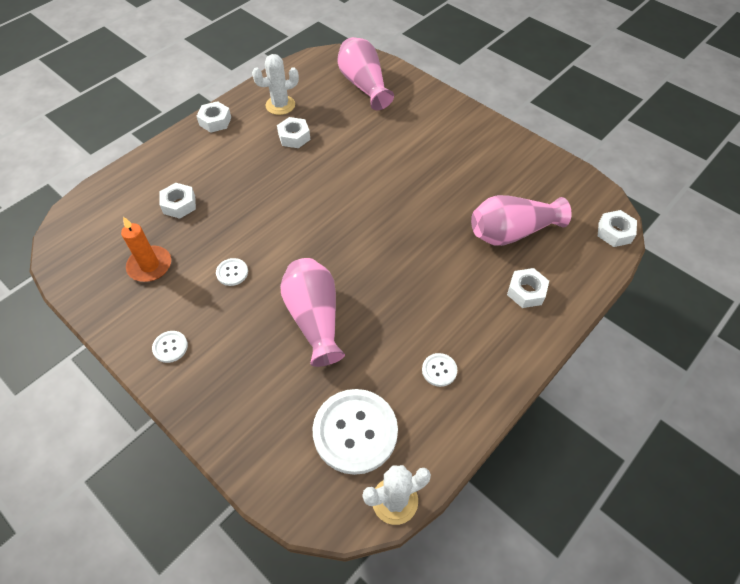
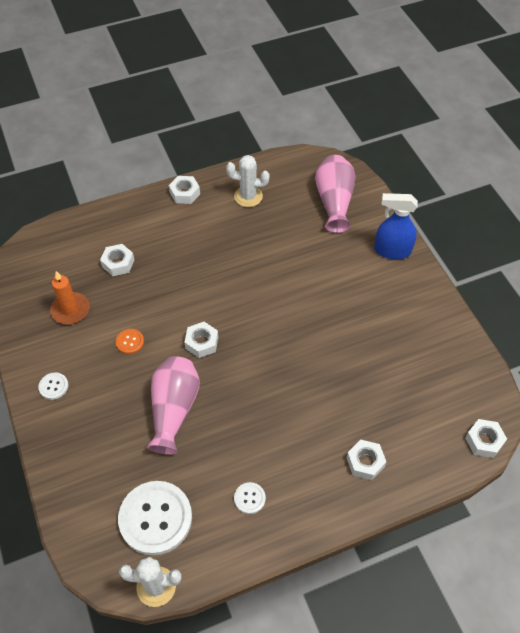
camera: 25 degrees right, 0 degrees up
(232, 272) = (130, 342): white button -> orange button
(294, 137) = (244, 233): white nut -> white nut (201, 342)
(439, 108) = (392, 250): none -> blue spray bottle
(512, 232) = (386, 401): pink vase -> none

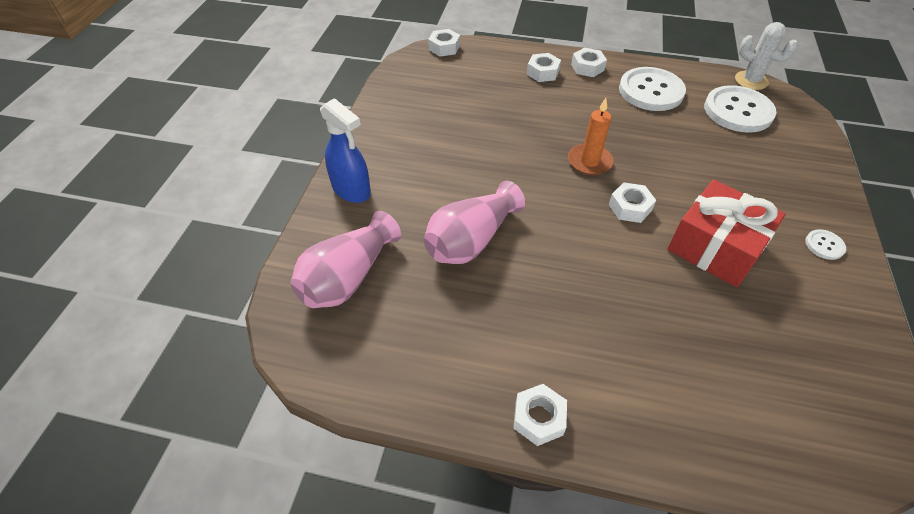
camera: 145 degrees left, 5 degrees down
(70, 310) = (788, 323): orange candle -> orange candle (589, 161)
(118, 263) = (698, 354): white nut -> white nut (587, 67)
(130, 342) = (715, 247): orange button -> red gift
(174, 409) = (689, 168): pink vase -> pink vase (471, 240)
(248, 196) = (448, 352): white cactus -> none
(249, 498) = (651, 91): white button -> white button, size x2.27

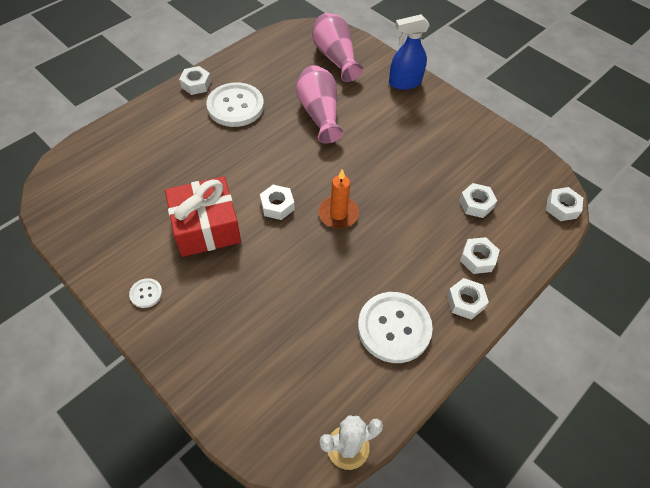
camera: 120 degrees right, 5 degrees up
(487, 88) = (476, 204): none -> white nut
(738, 111) = (314, 381): white button -> white button (235, 106)

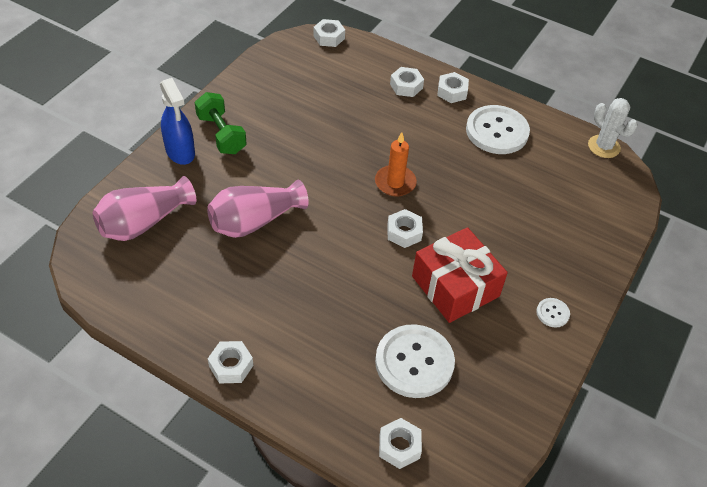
camera: 105 degrees left, 5 degrees down
(235, 106) = (263, 308): white button -> white button (414, 362)
(422, 108) = (221, 134): none -> green dumbbell
(476, 204) = (345, 89): white nut -> white nut (399, 446)

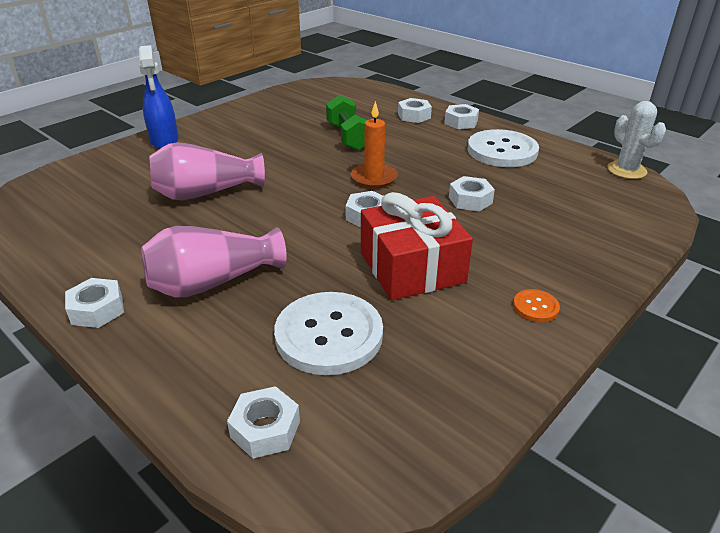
camera: 15 degrees right, 15 degrees down
(144, 222) = (92, 184): pink vase -> pink vase (213, 282)
(221, 134) = (212, 133): green dumbbell -> green dumbbell (348, 137)
(329, 37) = (351, 84): white nut -> white nut (470, 200)
(552, 313) = (535, 307): white button -> orange button

